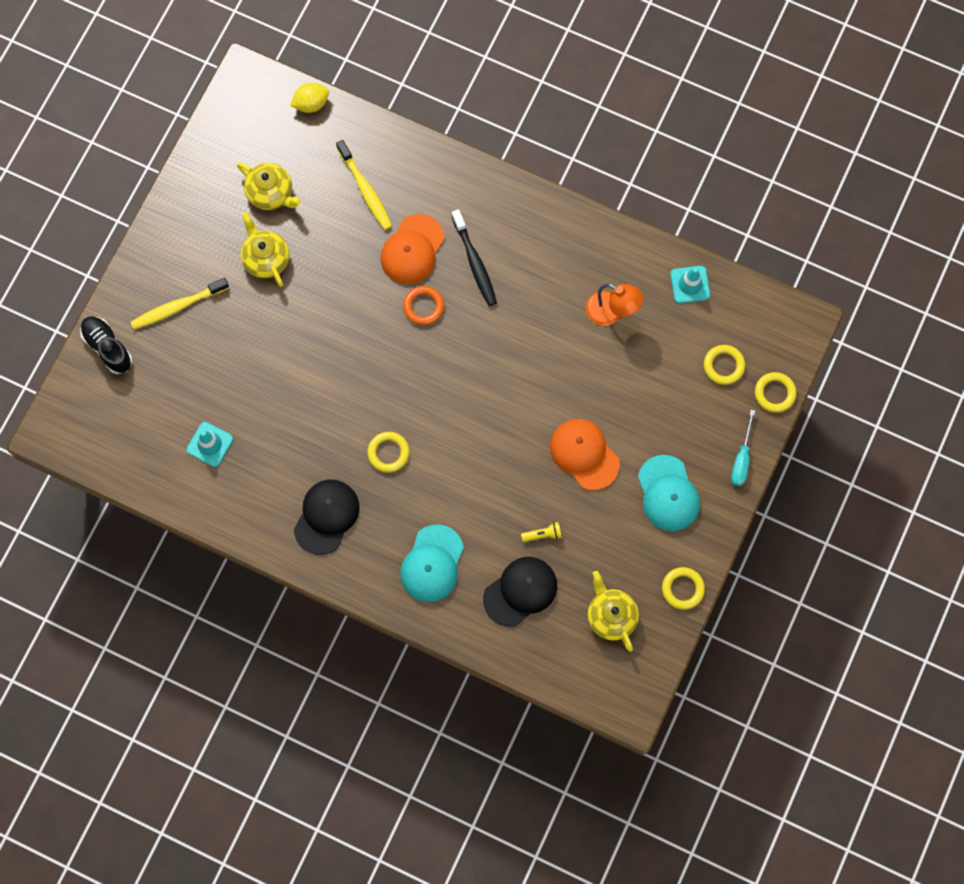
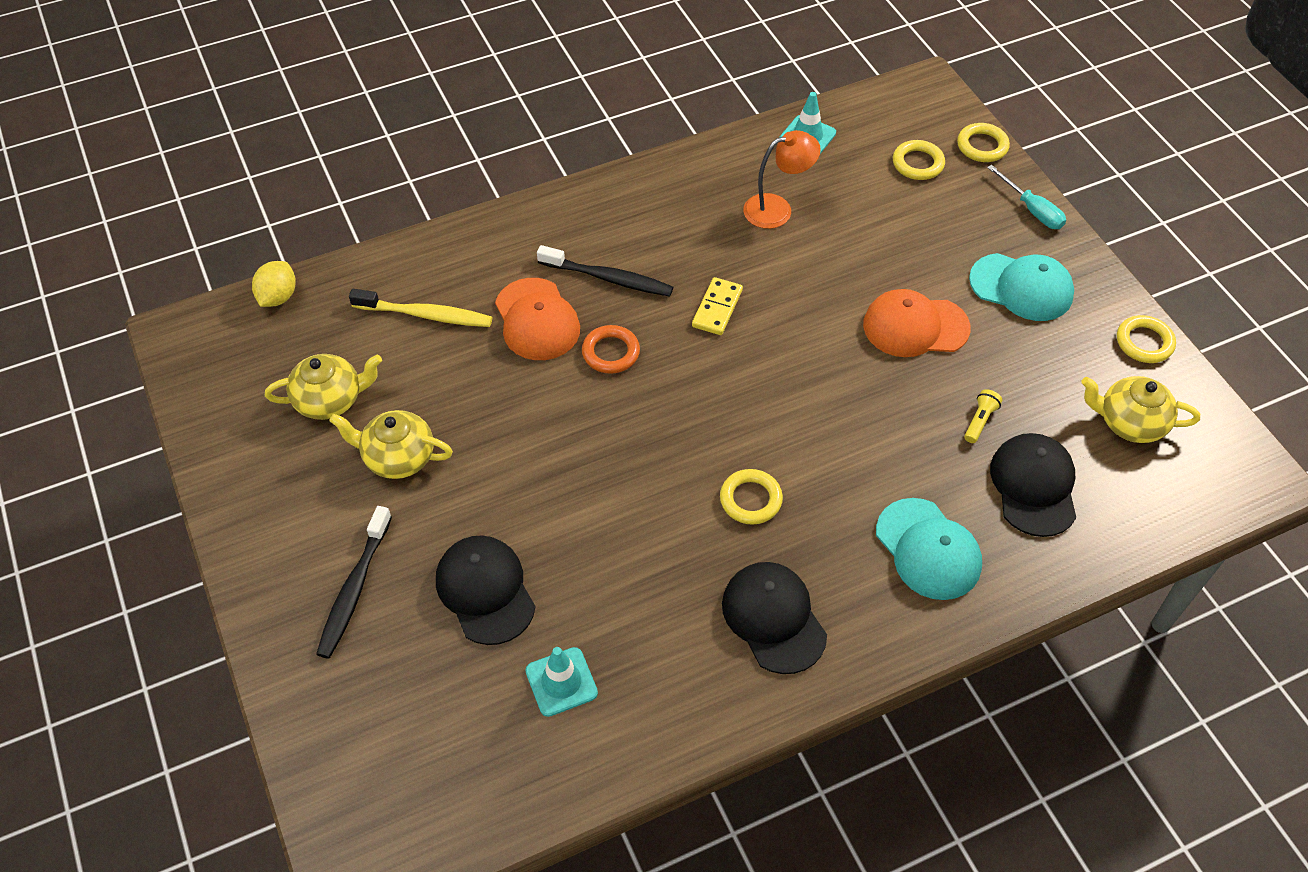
camera: 50 degrees left, 20 degrees down
(108, 347) = (319, 708): black shoe -> none
(178, 307) = (354, 589): yellow toothbrush -> black toothbrush
(227, 368) = (485, 591): none -> black cap
(504, 337) = (717, 308): none -> yellow domino

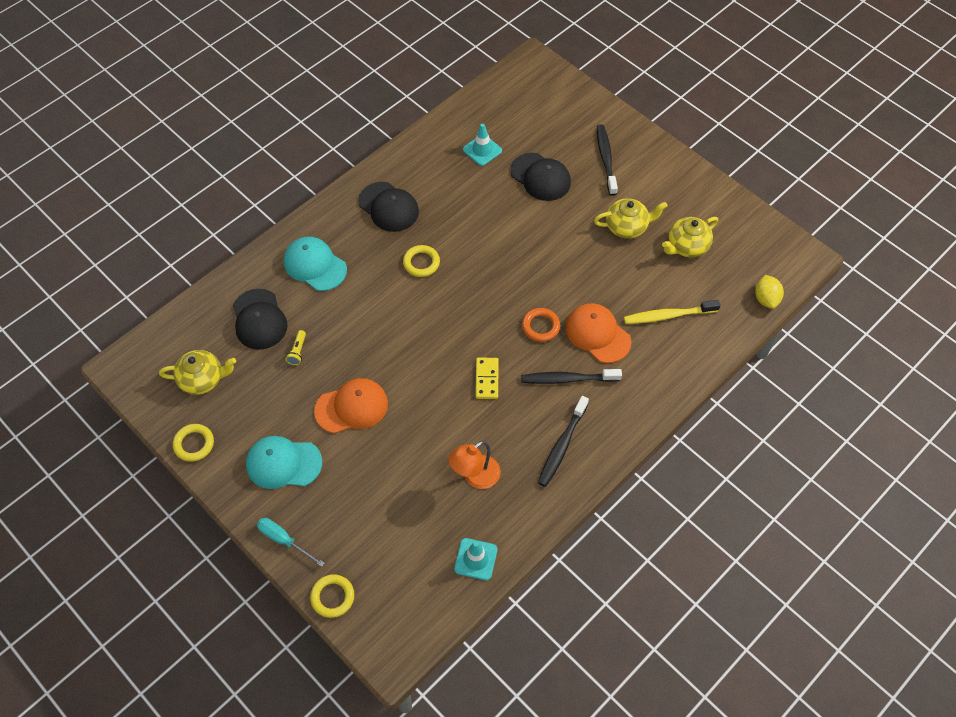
camera: 160 degrees right, 5 degrees up
(655, 210) = (562, 445): none -> black toothbrush
(917, 163) = (381, 559): yellow ring -> none

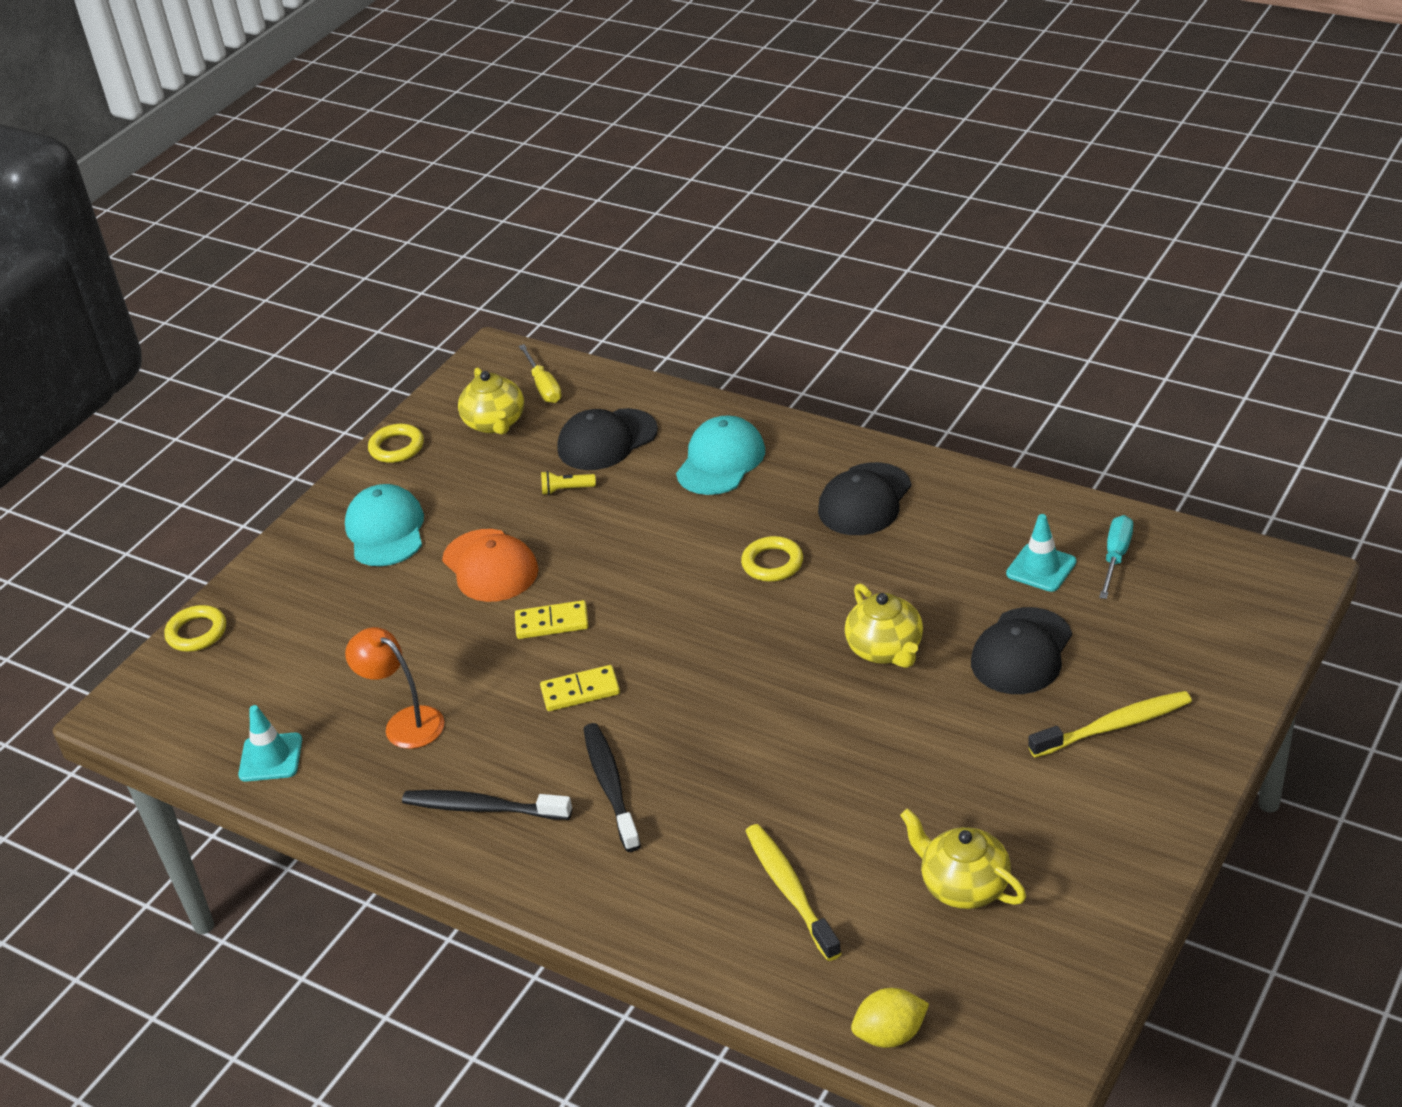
camera: 80 degrees right, 20 degrees down
(178, 344) = (543, 386): none -> yellow screwdriver
(284, 540) = (272, 565): turquoise screwdriver -> turquoise screwdriver (1116, 557)
(421, 383) = (552, 623): none -> yellow domino
(540, 326) = (703, 728): orange ring -> none
(597, 334) = (714, 803): orange cap -> none
(606, 159) = (1114, 726): black toothbrush -> yellow toothbrush
(627, 227) = (967, 790): yellow teapot -> yellow teapot (886, 650)

